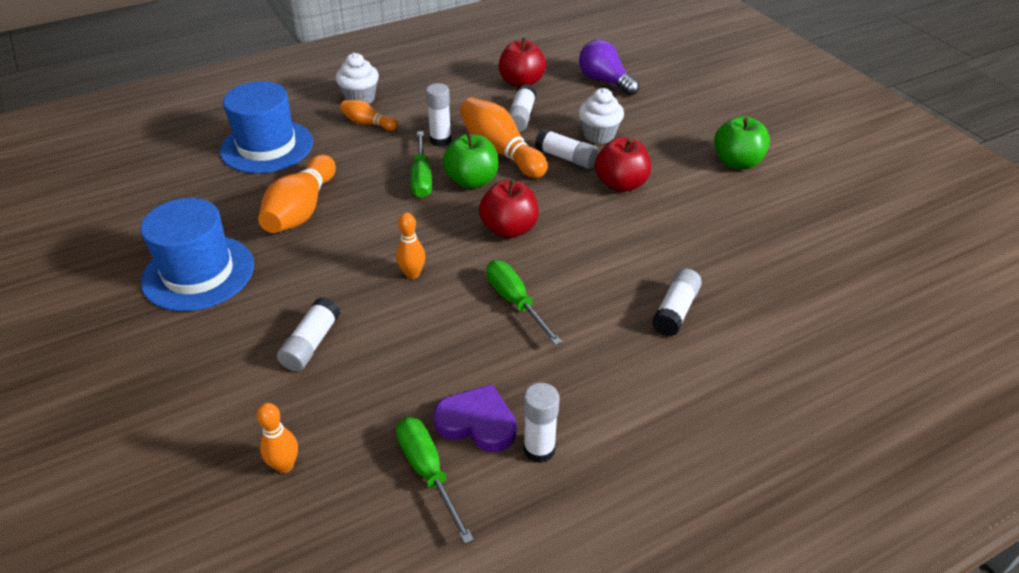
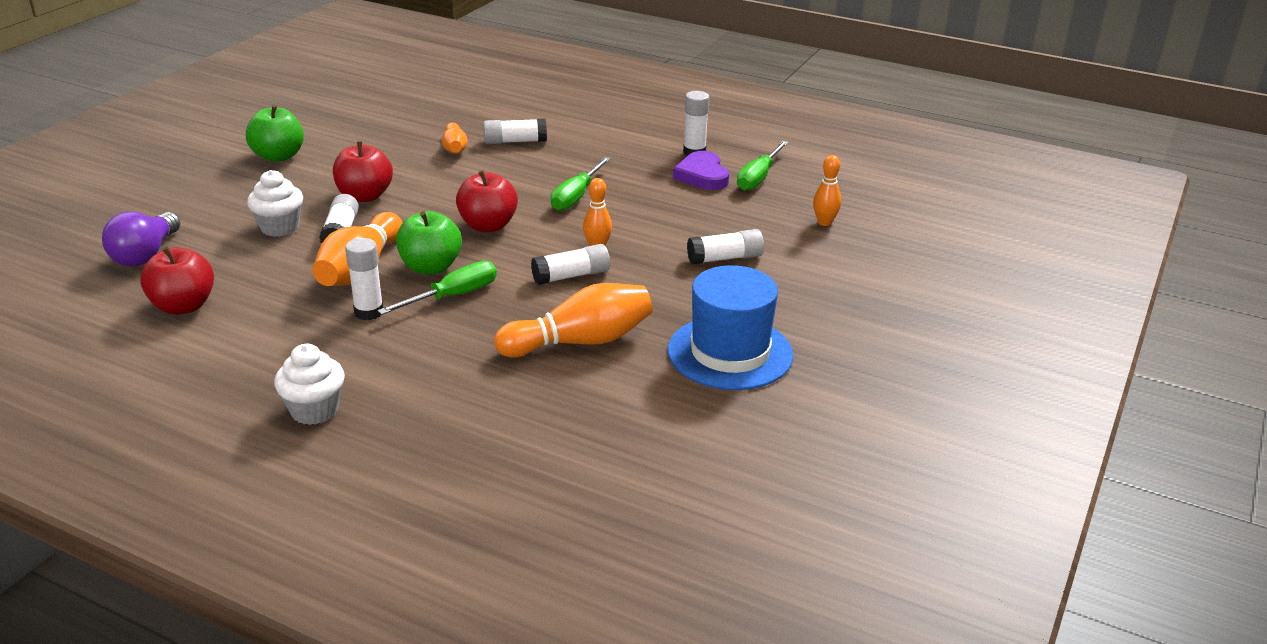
camera: 125 degrees left, 10 degrees down
(267, 146) = (492, 427): blue hat -> none
(368, 123) = (373, 376): orange bowling pin -> orange bowling pin (455, 148)
(521, 117) = (275, 280): white glue stick -> white glue stick (571, 276)

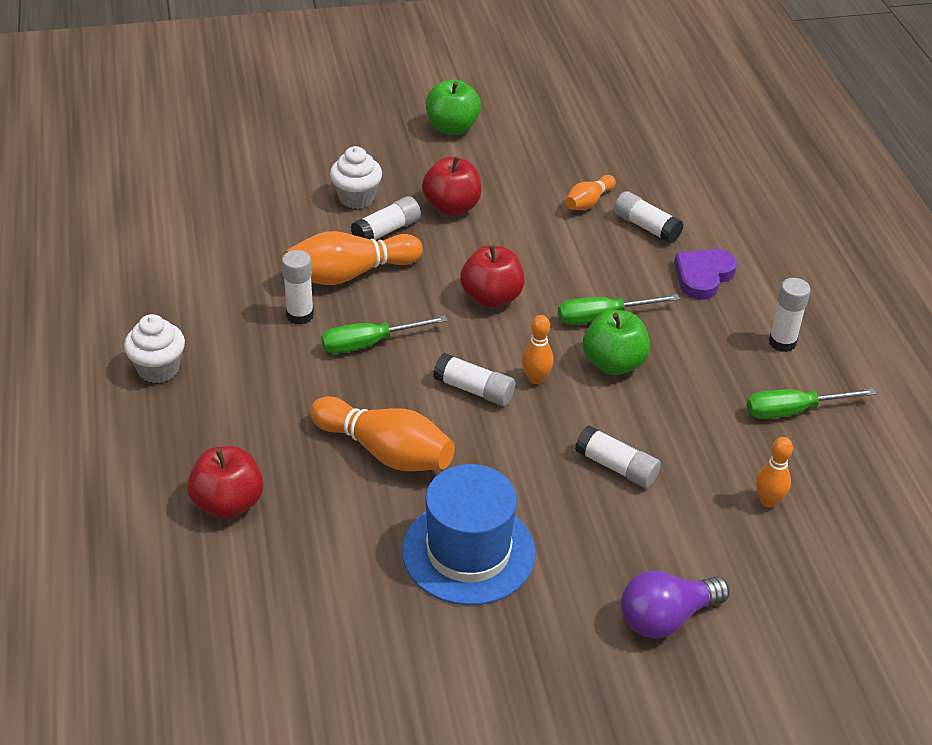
camera: 50 degrees right, 10 degrees up
(145, 255) = (249, 165): purple light bulb -> purple light bulb (666, 618)
(183, 306) = (210, 226): red apple -> red apple (228, 503)
(430, 267) = (394, 306): green apple -> green apple (613, 363)
(453, 296) = (369, 344): green screwdriver -> green screwdriver turned 150 degrees clockwise
(702, 175) = (745, 372): purple heart -> purple heart (703, 276)

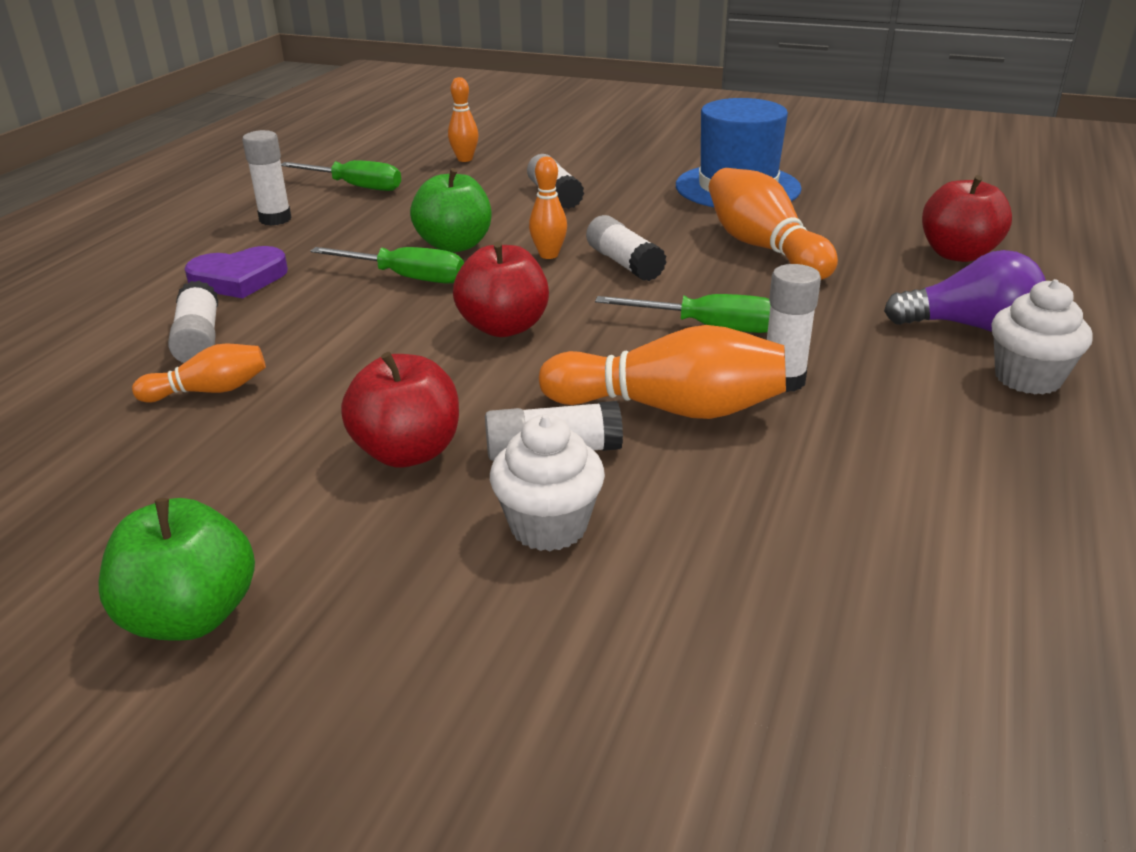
camera: 145 degrees left, 10 degrees down
(666, 618) = (620, 140): purple light bulb -> purple light bulb (969, 326)

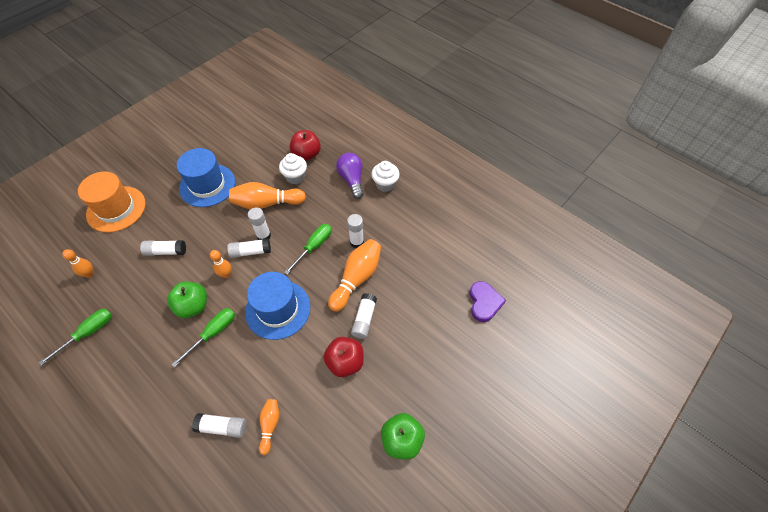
camera: 70 degrees left, 25 degrees up
(239, 279) = (169, 404): purple heart -> purple heart (484, 303)
(275, 219) = (105, 379): white glue stick -> white glue stick (264, 236)
(504, 327) = (278, 309): red apple -> blue hat
(548, 526) = (400, 332): white cupcake -> white cupcake (295, 177)
(605, 142) = (116, 209): none -> orange hat
(969, 326) = (352, 180): purple light bulb -> purple light bulb turned 45 degrees counterclockwise

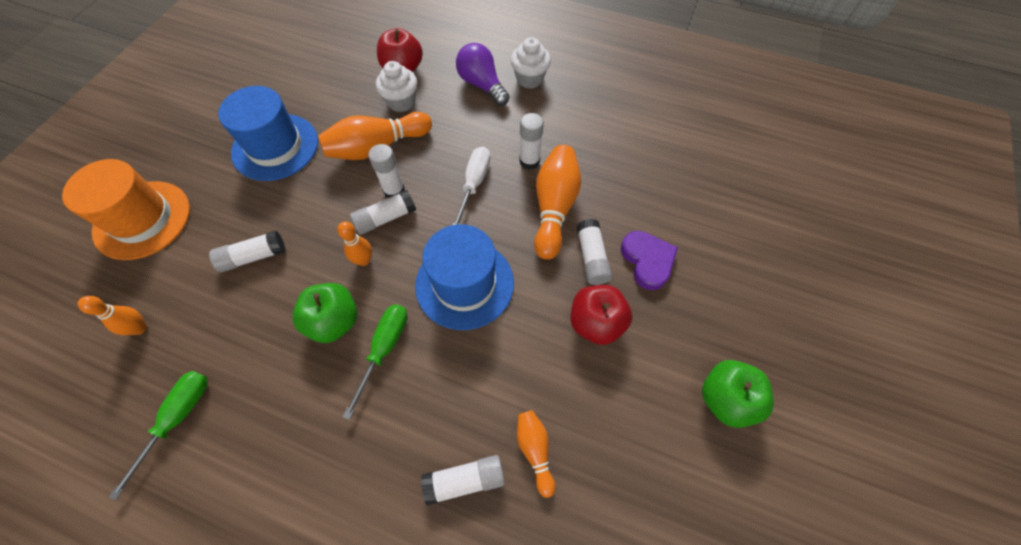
camera: 20 degrees left, 5 degrees up
(314, 247) = (474, 184): green screwdriver -> white screwdriver
(484, 303) = (732, 187): purple heart -> purple heart (647, 261)

